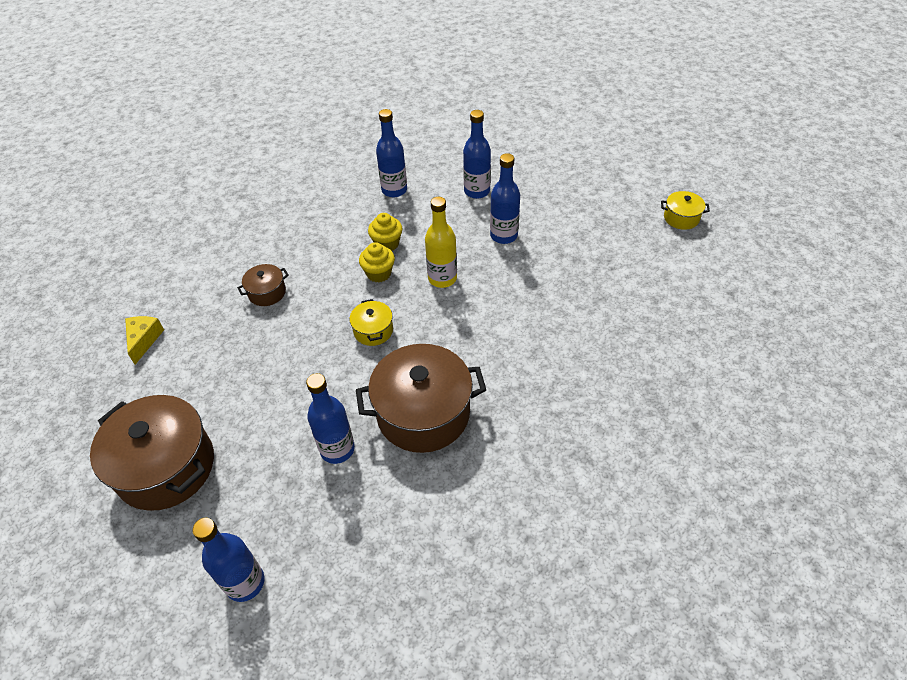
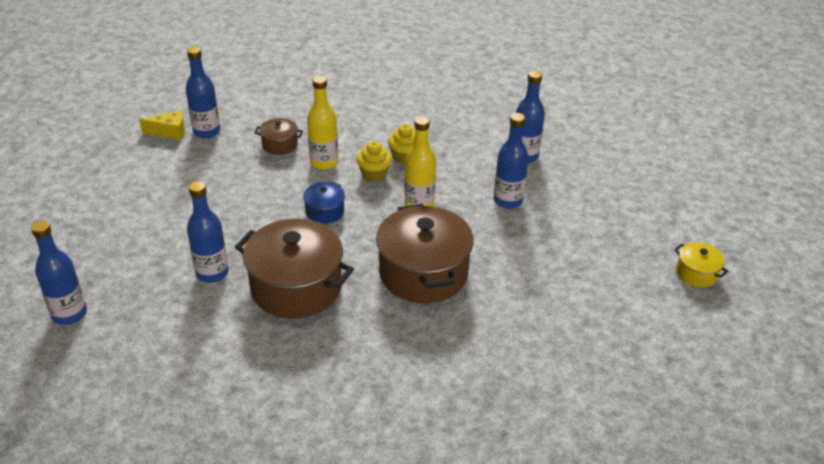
camera: 35 degrees right, 10 degrees down
(144, 340) = (169, 132): yellow cheese -> yellow cheese turned 45 degrees clockwise
(166, 467) = (99, 216): brown pot -> brown pot (423, 273)
(324, 286) = (324, 162): none -> yellow bottle
(373, 331) = (324, 211): yellow pot -> blue pot
(394, 190) = (455, 121): blue bottle -> blue bottle (206, 131)

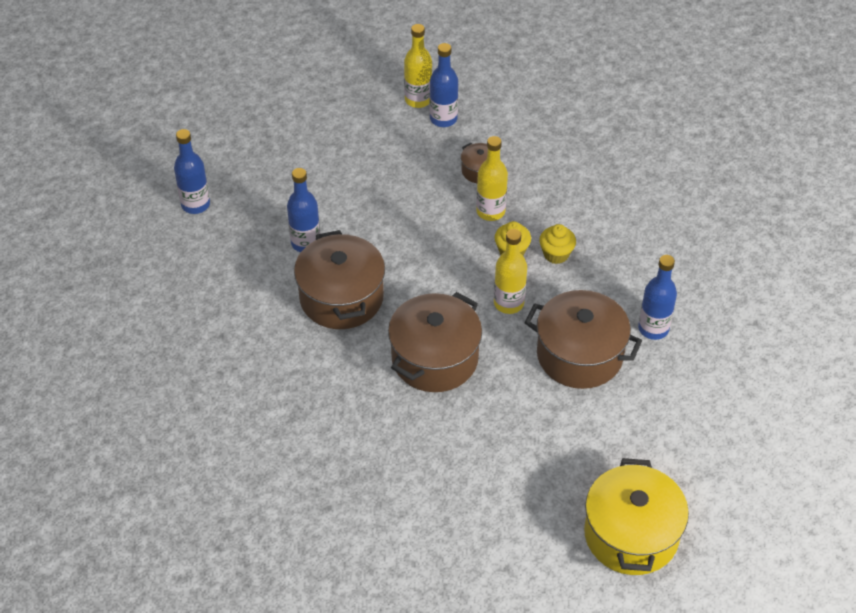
camera: 50 degrees right, 10 degrees up
(169, 132) = (418, 100): yellow cheese -> yellow bottle
(324, 211) = (435, 254): blue pot -> none
(508, 200) = (579, 355): blue bottle -> brown pot
(696, 273) = (631, 534): yellow pot -> yellow pot, size x2.13

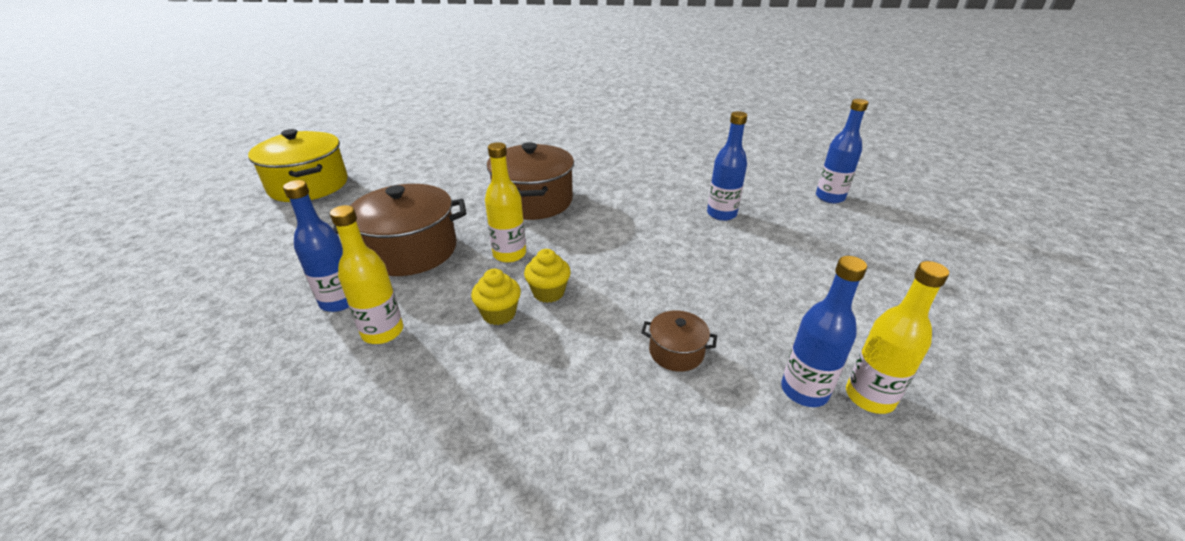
camera: 140 degrees right, 15 degrees down
(341, 297) = (644, 200): brown pot -> none
(490, 211) = (611, 316): yellow bottle -> yellow bottle (383, 332)

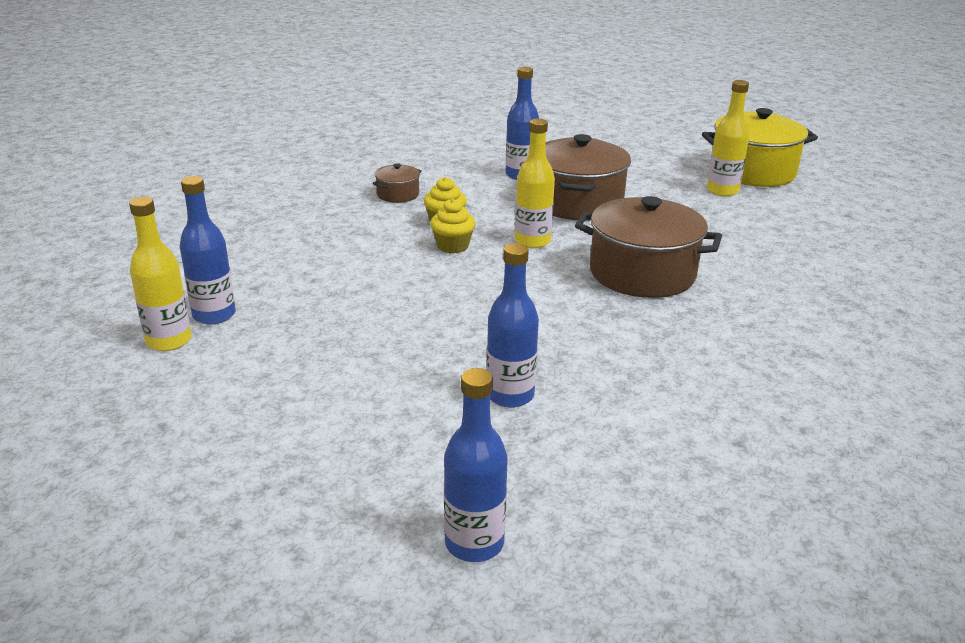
camera: 115 degrees right, 5 degrees down
(383, 332) = (467, 185): yellow bottle -> yellow bottle (722, 191)
(676, 352) = (318, 278): brown pot -> brown pot (398, 194)

